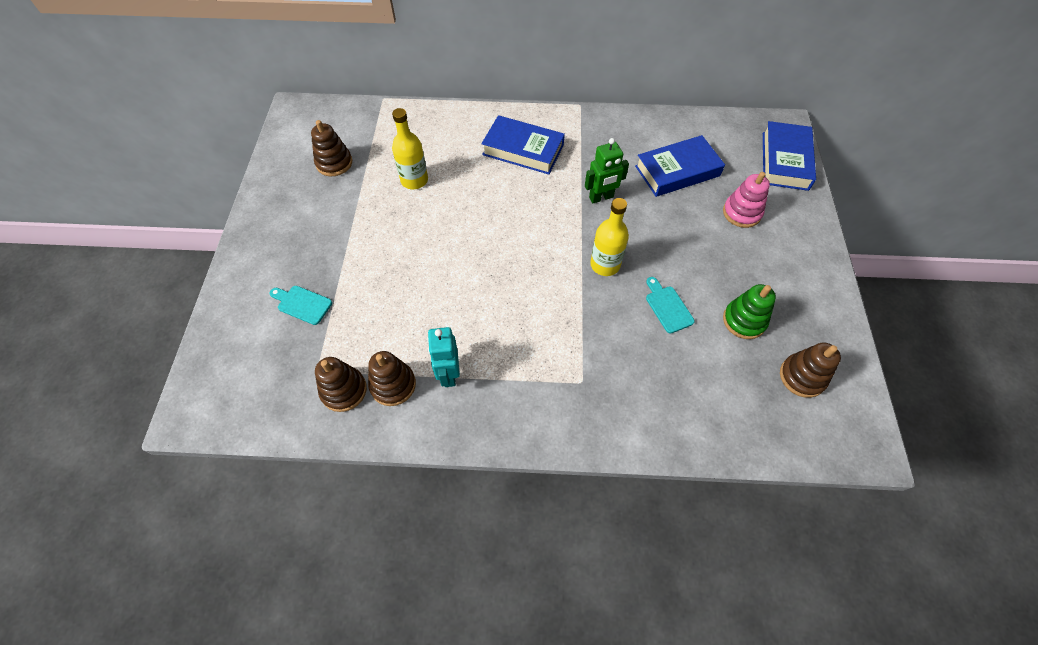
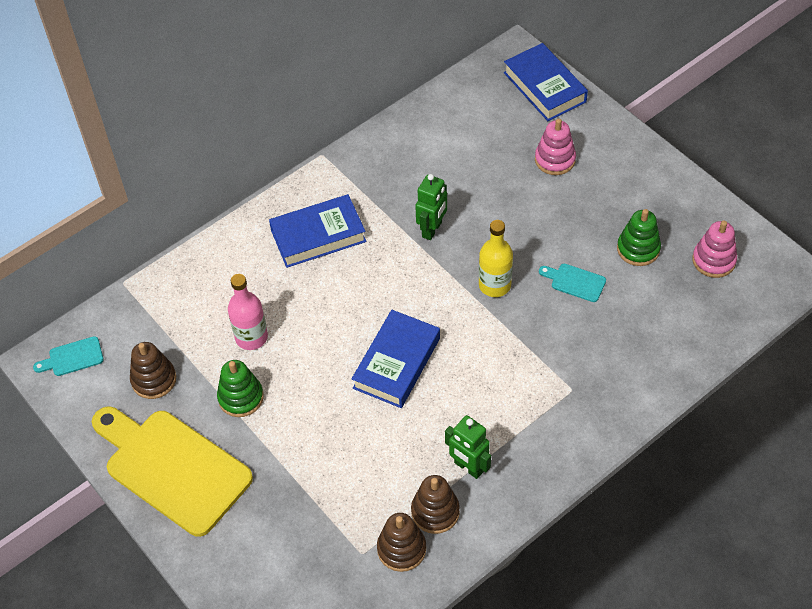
camera: 40 degrees left, 5 degrees down
(282, 221) = (172, 468): none -> yellow cutting board
(302, 304) = (283, 518): turquoise cutting board -> turquoise cutting board (73, 357)
(366, 211) = (241, 397): none -> green stacking toy
(414, 180) = (251, 337): yellow bottle -> pink bottle
(448, 374) = (468, 467): turquoise robot -> green robot
(677, 171) = (469, 159): blue book -> blue book (396, 363)
(802, 377) = (713, 260): brown stacking toy -> pink stacking toy

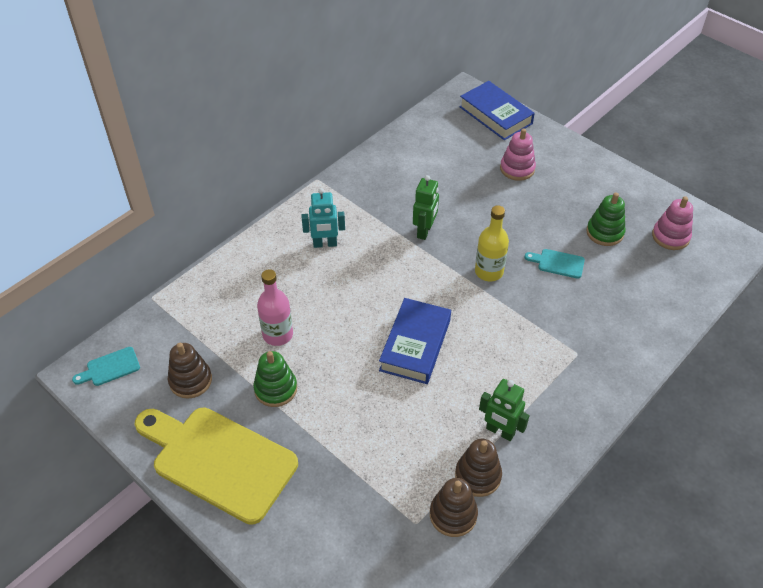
camera: 10 degrees left, 5 degrees down
(318, 236) = (325, 244): blue book -> turquoise robot

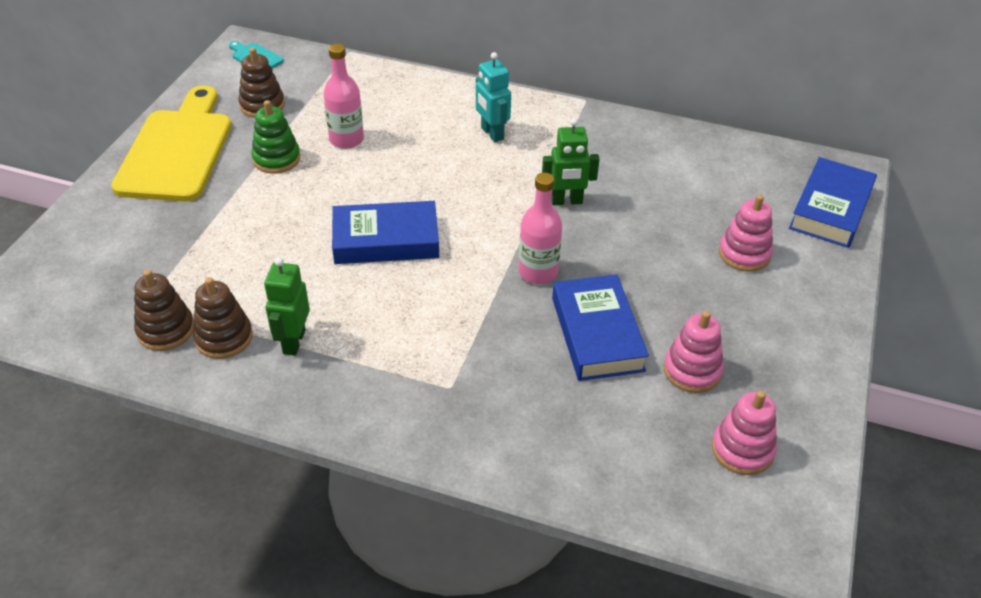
camera: 65 degrees right, 5 degrees down
(489, 271) = (538, 272): yellow bottle -> pink bottle
(558, 263) = (597, 334): turquoise cutting board -> blue book
(604, 232) = (692, 370): green stacking toy -> pink stacking toy

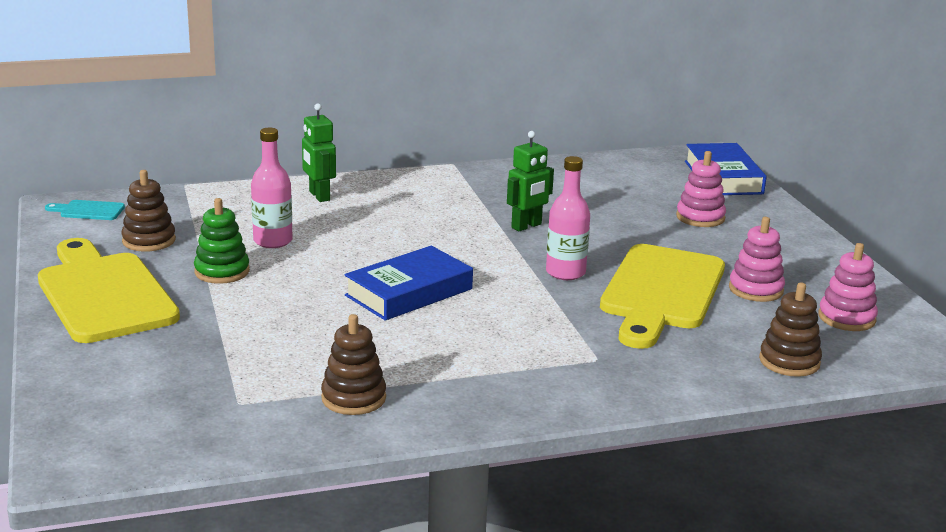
camera: 35 degrees left, 20 degrees down
(166, 330) = (287, 413): brown stacking toy -> brown stacking toy (789, 361)
(293, 342) = (423, 379): green robot -> green robot (319, 196)
(492, 134) = (403, 203): turquoise robot -> none
(597, 334) = (661, 292): blue book -> yellow cutting board

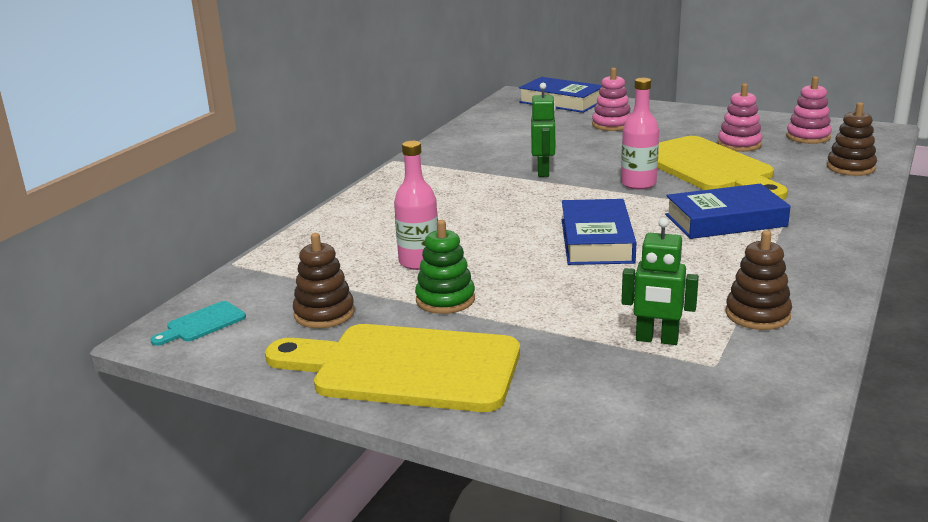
camera: 45 degrees left, 0 degrees up
(319, 196) = (363, 220): green robot -> green robot (656, 339)
(539, 334) = (725, 220): none -> blue book

